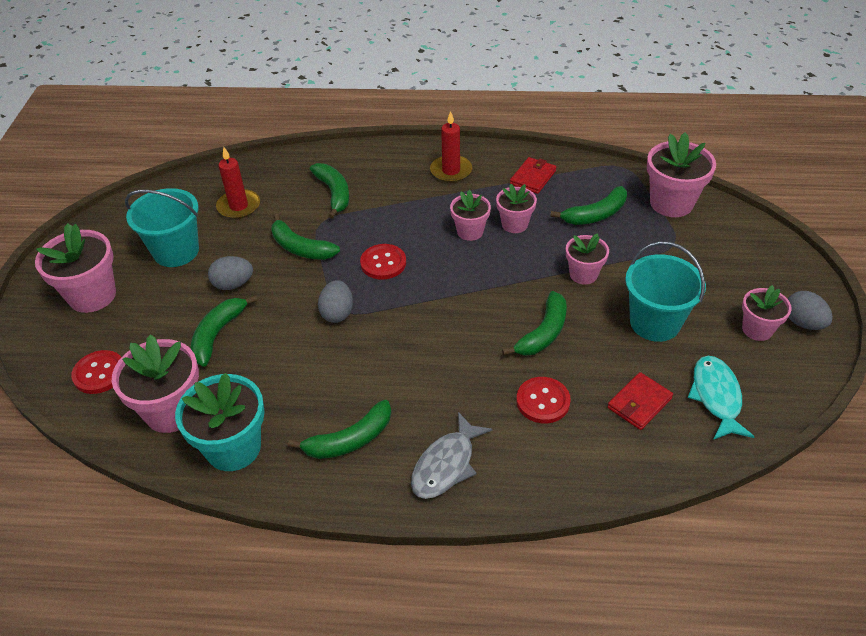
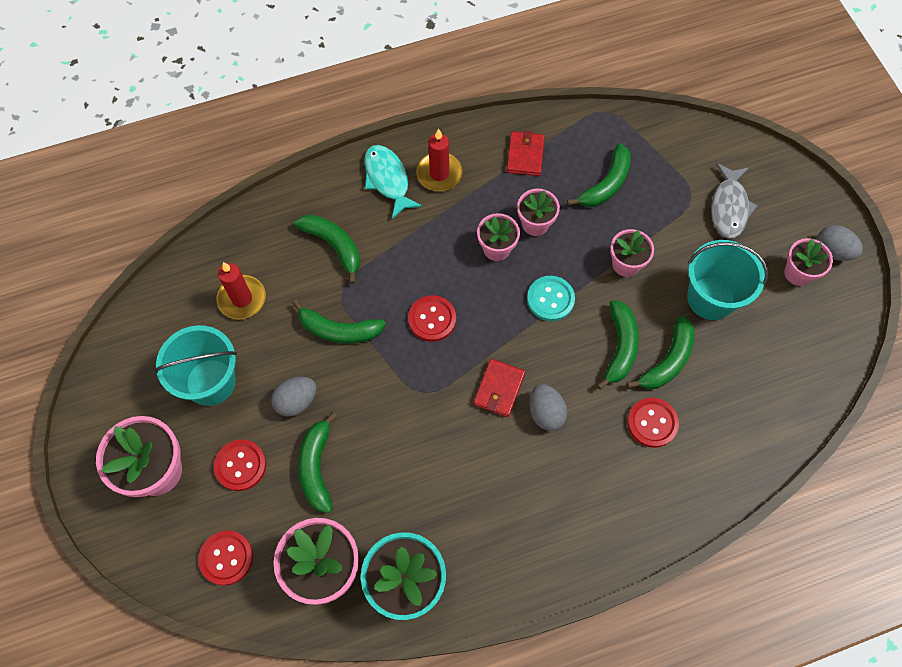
camera: 25 degrees left, 20 degrees up
(158, 313) = (240, 465): none -> red button
(337, 313) = (419, 397): grey egg -> grey egg (545, 413)
(350, 440) = (506, 532): green banana -> green banana (667, 361)
(446, 465) = (601, 522): grey fish -> grey fish (729, 207)
(497, 279) = (550, 299): none -> turquoise button
(639, 403) = (732, 392): red wallet -> red wallet (499, 389)
(671, 203) = (669, 145): pink flower pot -> none
(716, 397) = (791, 361): turquoise fish -> turquoise fish (388, 180)

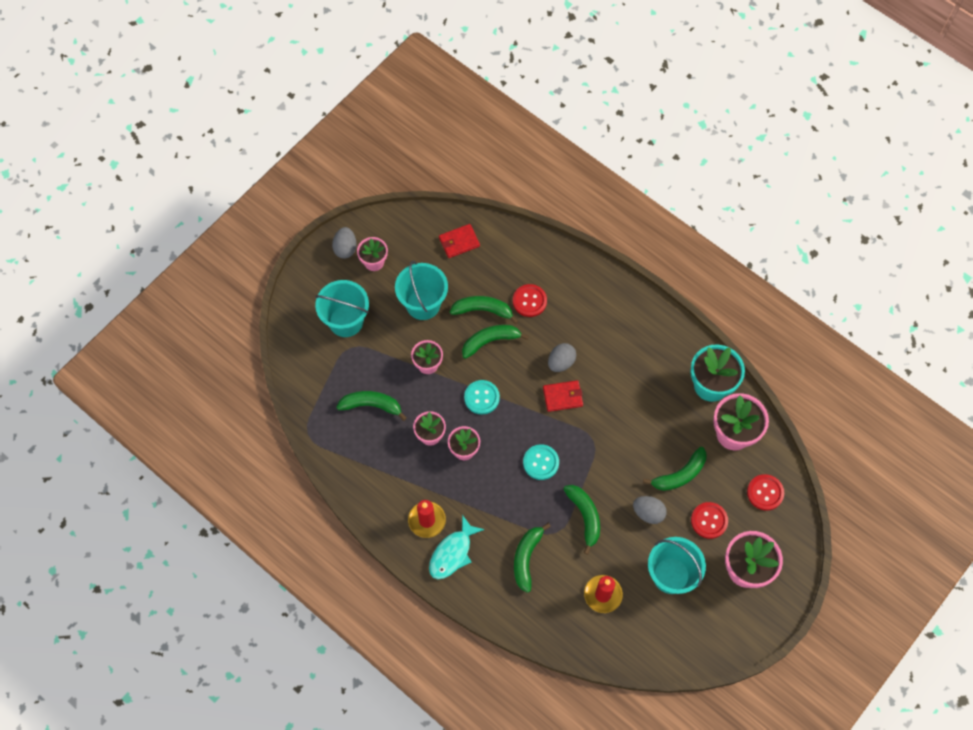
camera: 120 degrees left, 0 degrees up
(432, 319) = (541, 462): red button -> turquoise button
(525, 155) = (377, 470): red wallet -> red wallet (459, 242)
(729, 207) = (346, 321): grey fish -> turquoise bucket

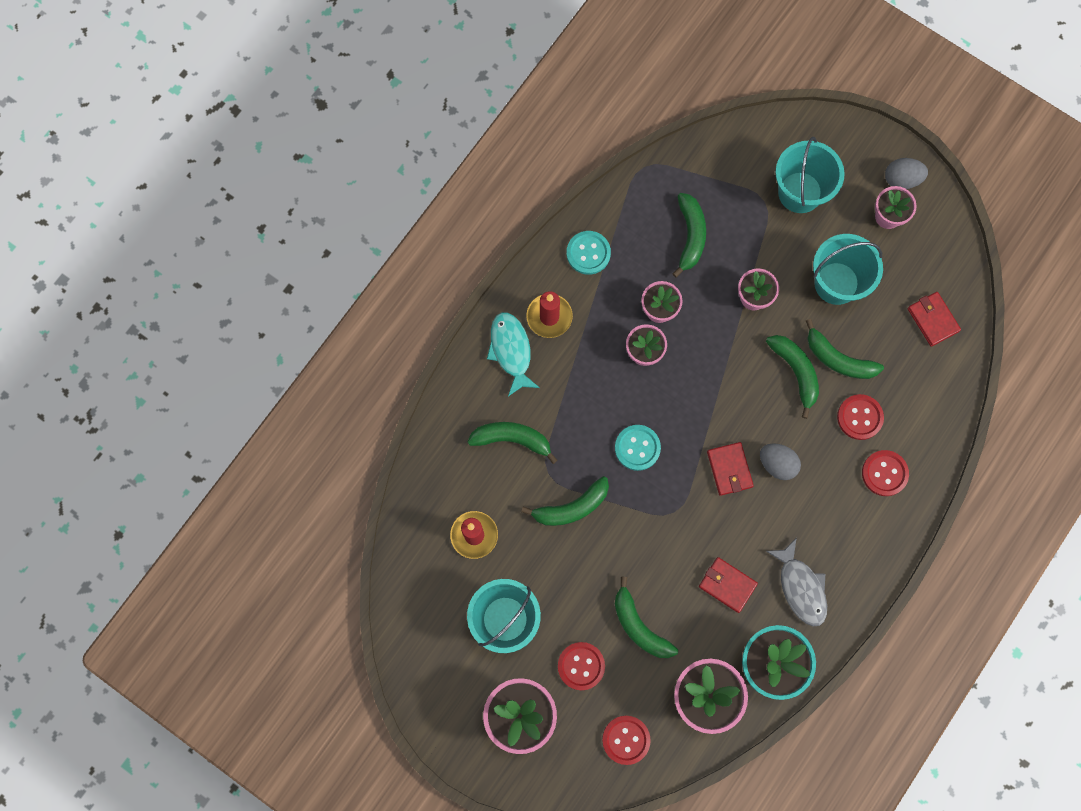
camera: 85 degrees right, 10 degrees up
(452, 553) = (511, 351): turquoise fish -> turquoise fish turned 45 degrees clockwise
(481, 397) = (716, 368): turquoise button -> turquoise button (588, 253)
(483, 310) = (838, 359): green banana -> green banana turned 120 degrees clockwise
(573, 290) = (884, 473): none -> red button
(648, 513) = (584, 587): grey egg -> none
(651, 408) = (727, 585): none -> red wallet
(655, 357) = (801, 587): none -> grey fish

